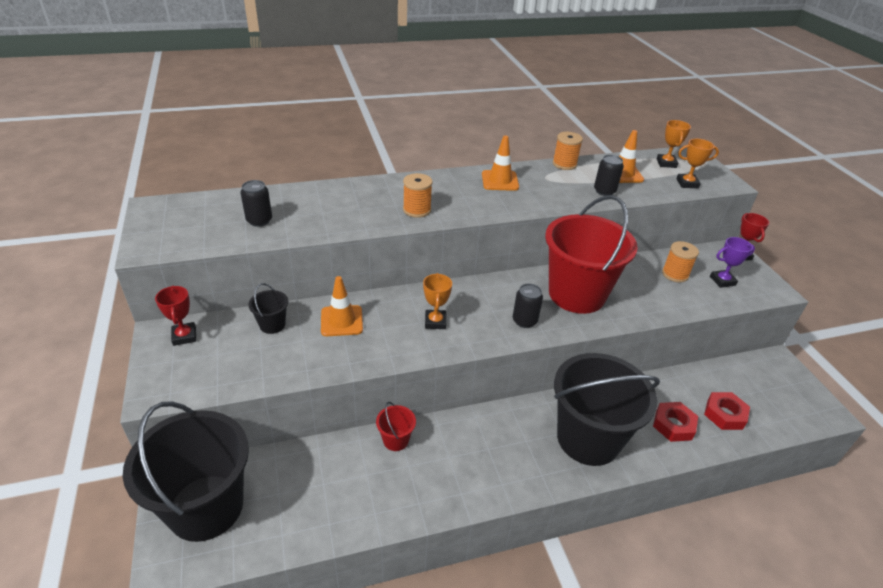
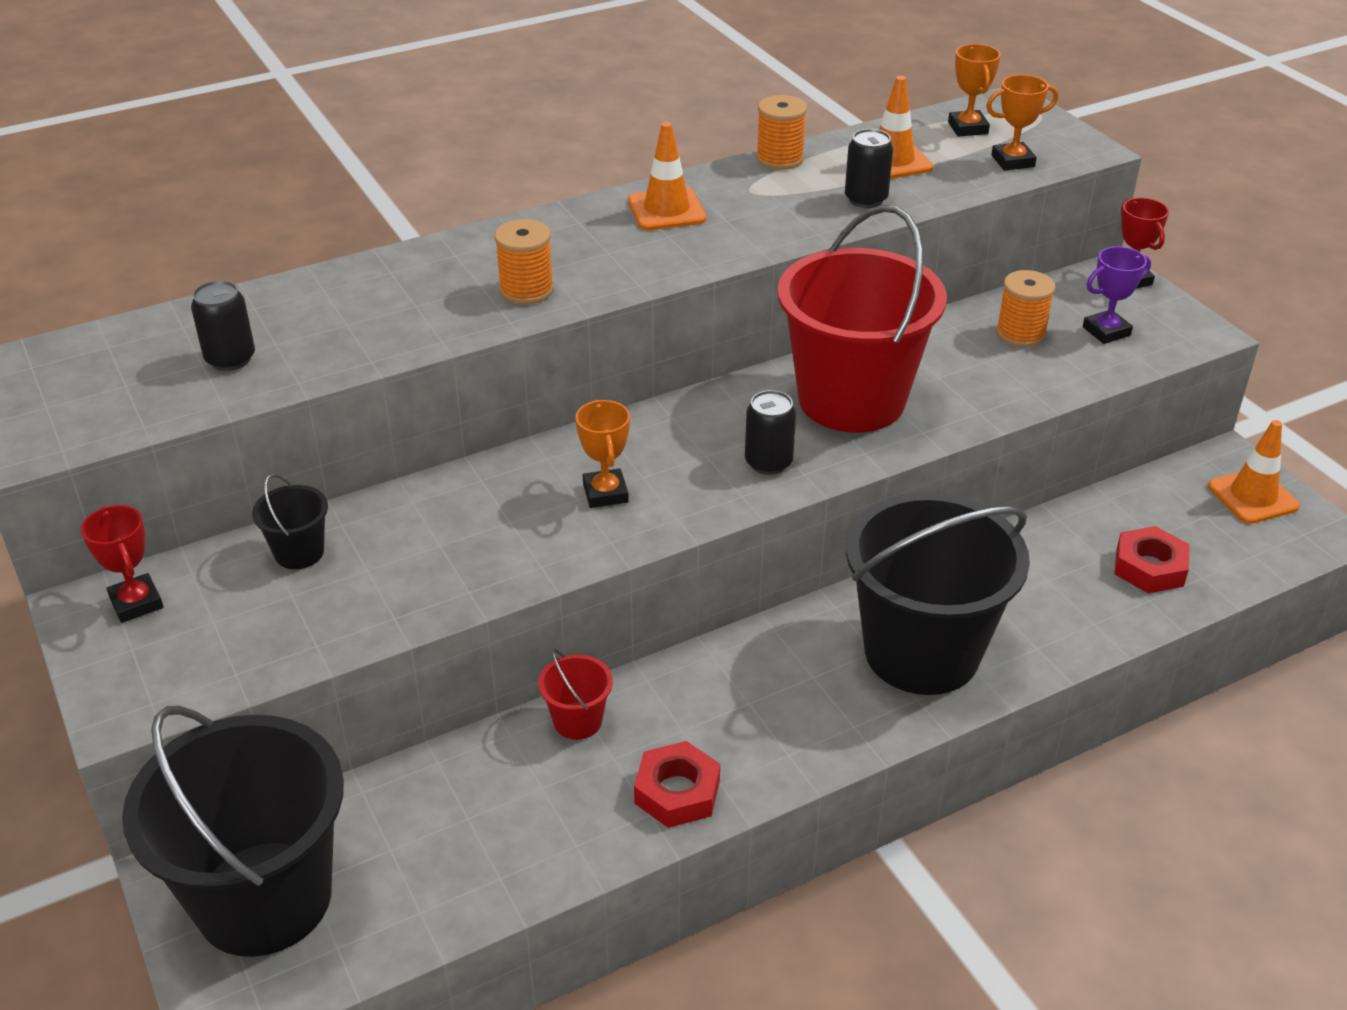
camera: 10 degrees left, 0 degrees up
(341, 321) = (429, 522): orange traffic cone -> orange traffic cone (1252, 496)
(673, 425) = (1065, 601): red nut -> red nut (677, 792)

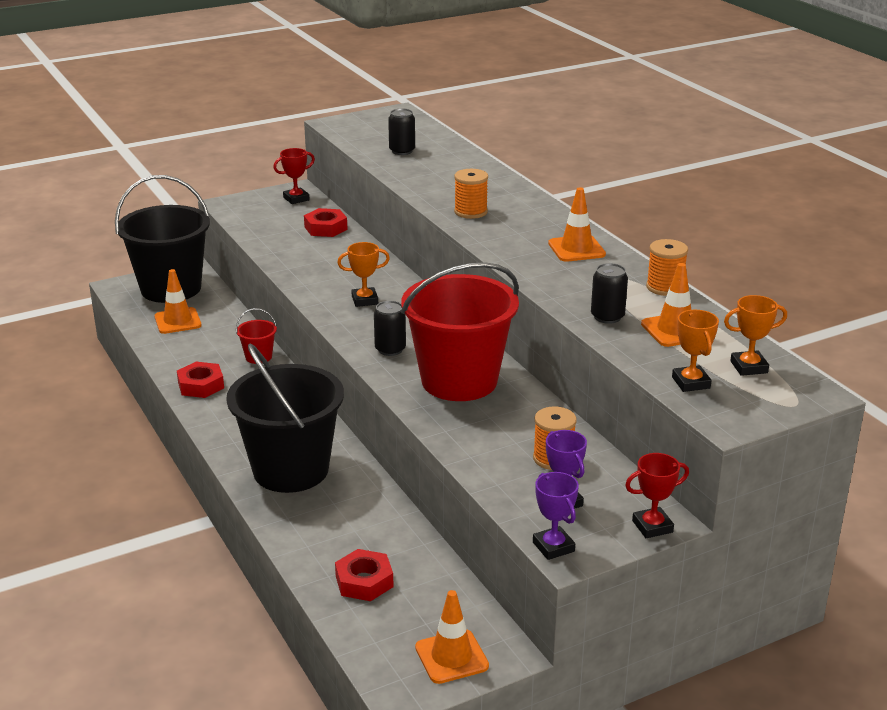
camera: 90 degrees right, 10 degrees down
(299, 552) = (325, 228): black bucket -> red nut
(420, 863) = (178, 321): none -> orange traffic cone
(1191, 340) = (553, 547): none -> purple trophy

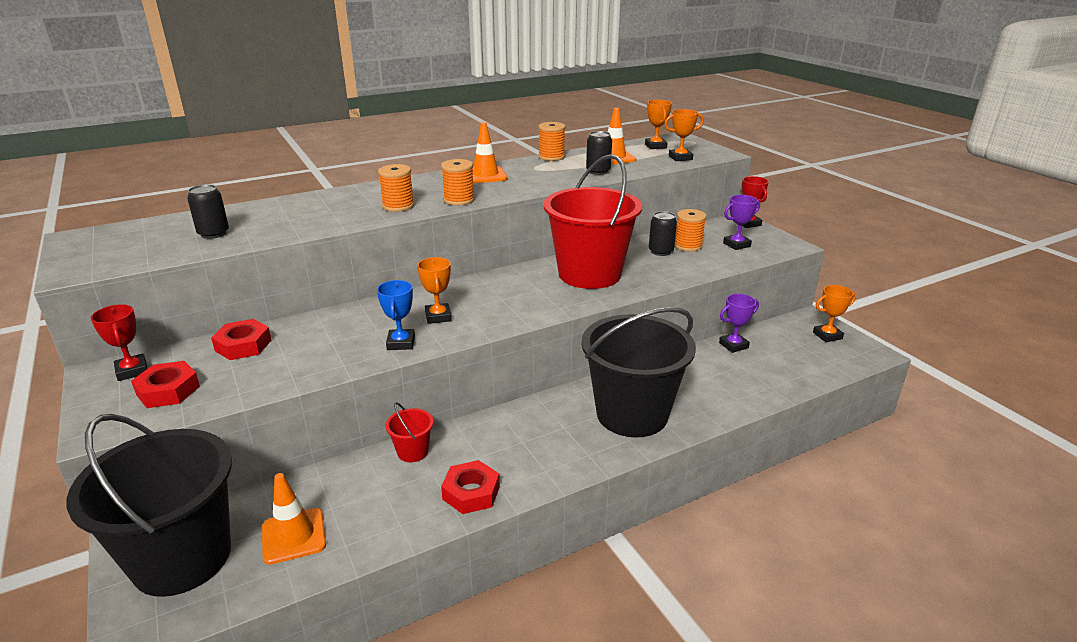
camera: 90 degrees left, 0 degrees up
(319, 287) = (401, 343): none -> blue trophy
(364, 581) = (769, 370): red nut -> red nut (168, 390)
(390, 349) = (538, 302): black can -> black can (660, 251)
(451, 657) = (827, 335): orange traffic cone -> orange trophy
(490, 238) = (459, 200): none -> orange spool
(553, 547) = (786, 248): purple trophy -> purple trophy (733, 345)

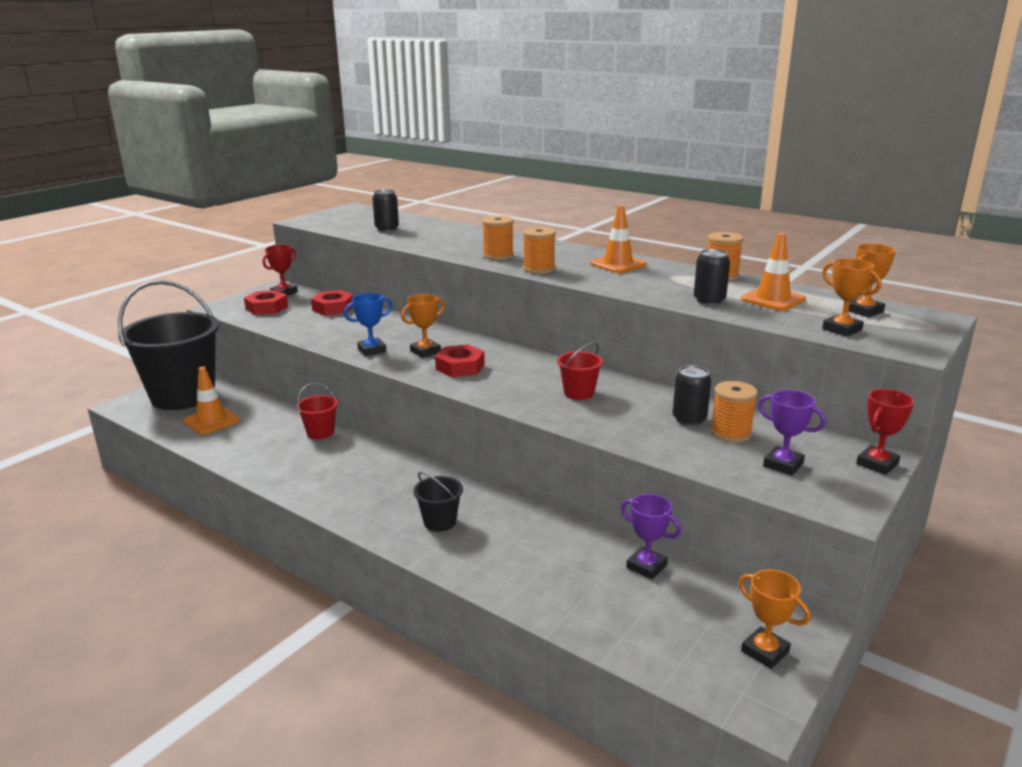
camera: 65 degrees right, 5 degrees down
(471, 492) = (281, 470): red nut -> red nut (460, 367)
(589, 274) = (579, 393): red bucket -> red bucket, size x0.40
(632, 414) = (440, 522): black bucket -> black bucket, size x0.40

